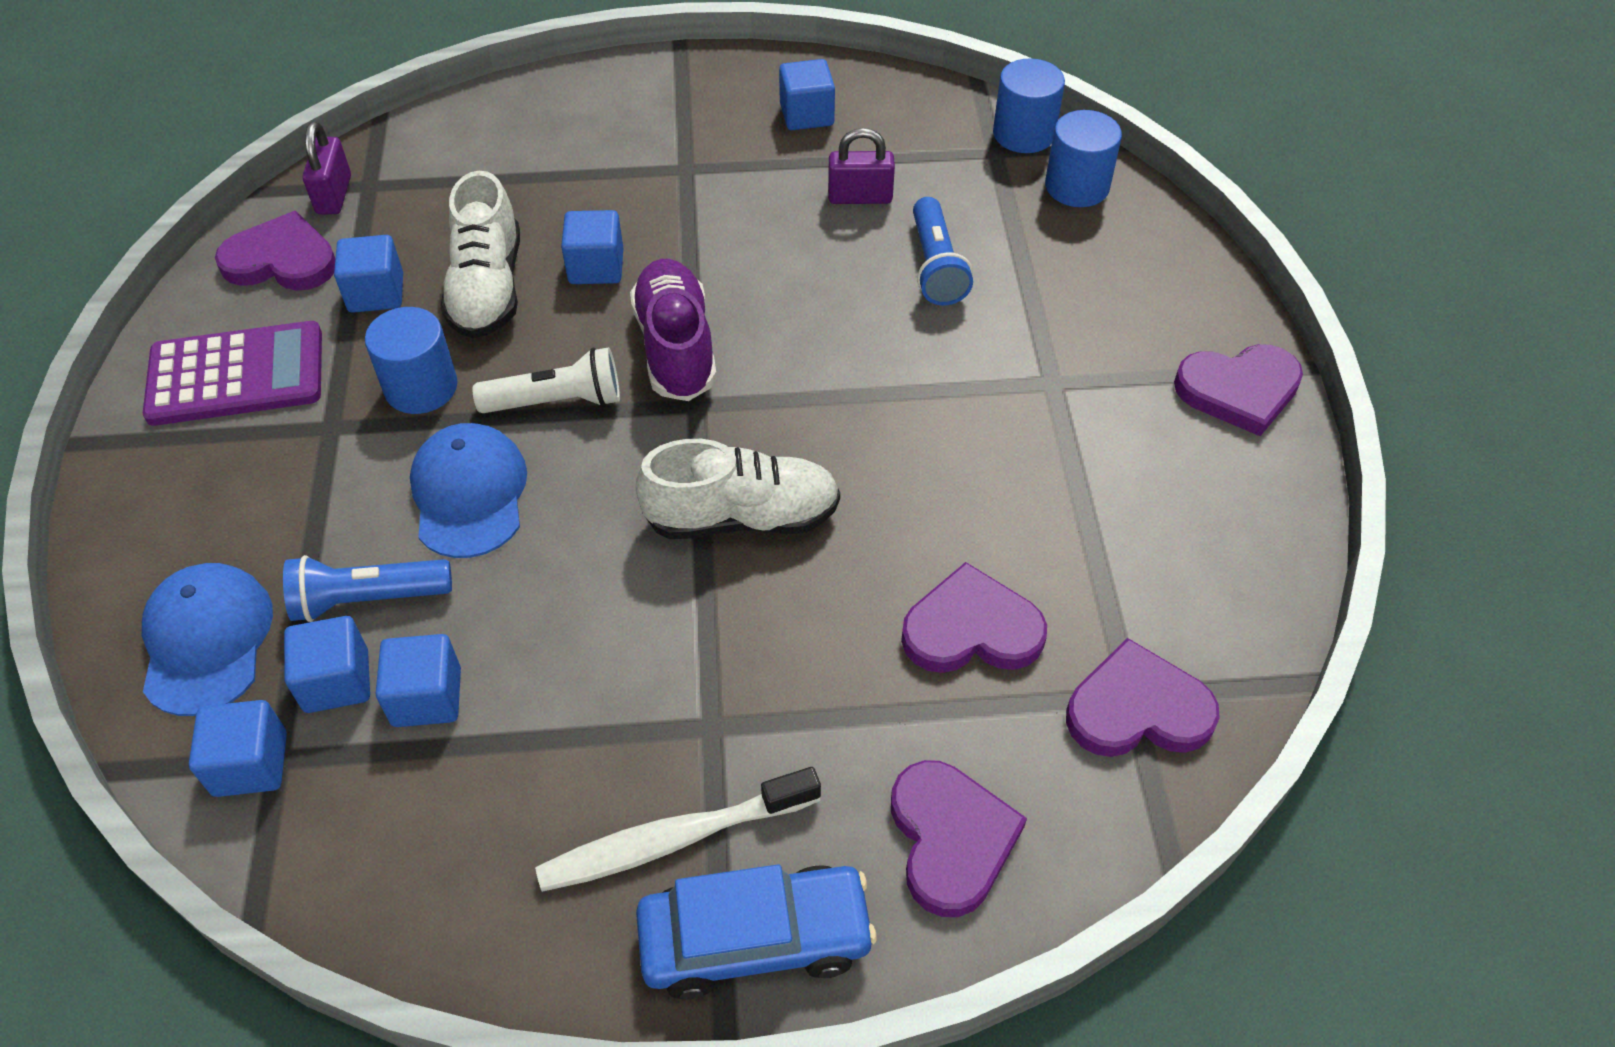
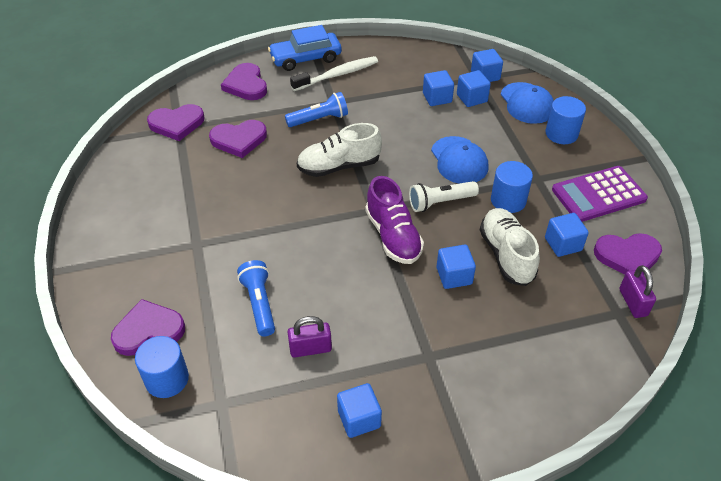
camera: 170 degrees right, 5 degrees down
(368, 599) = (477, 122): blue flashlight -> blue flashlight (319, 119)
(1023, 134) = (199, 424): blue cylinder -> blue cylinder (561, 134)
(1239, 390) = (99, 252): purple heart -> purple heart (148, 330)

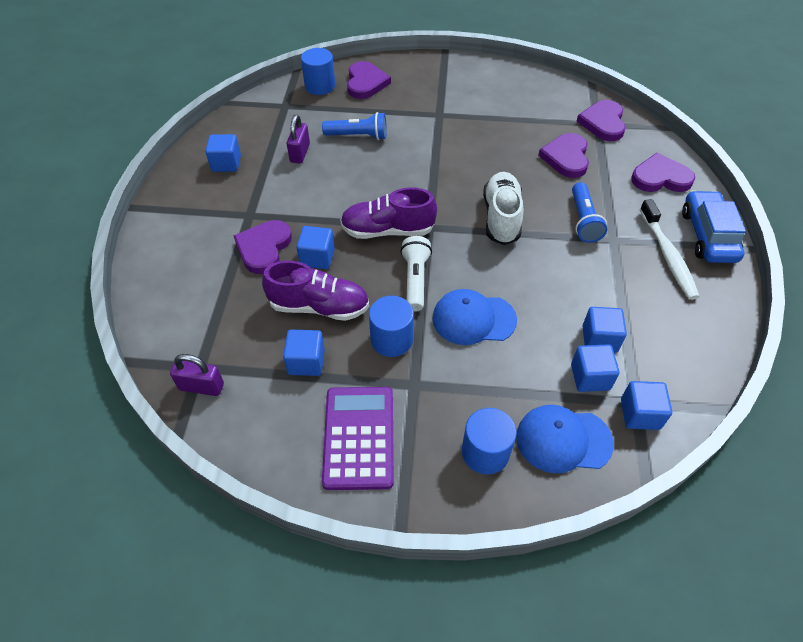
camera: 110 degrees right, 5 degrees up
(506, 255) = (319, 306): white shoe -> purple shoe
(627, 256) = (257, 416): purple heart -> purple heart (264, 248)

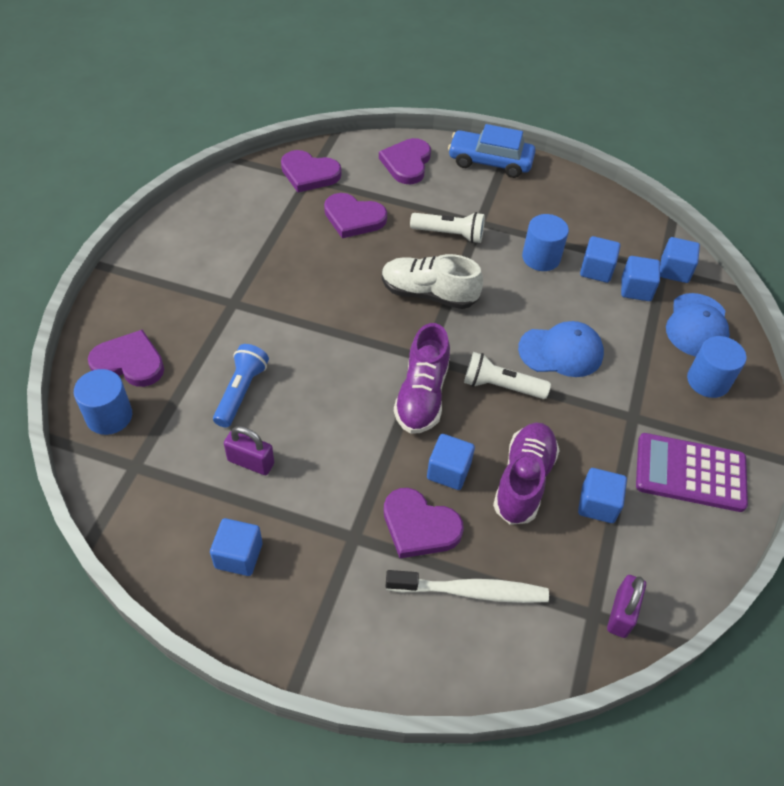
camera: 80 degrees left, 0 degrees up
(391, 339) = (577, 423): blue cylinder -> blue cylinder (541, 258)
(473, 319) = (561, 351): blue cap -> blue cap turned 105 degrees counterclockwise
(583, 220) = (449, 234): blue flashlight -> white flashlight
(668, 256) = (508, 194): white toothbrush -> white toothbrush (471, 591)

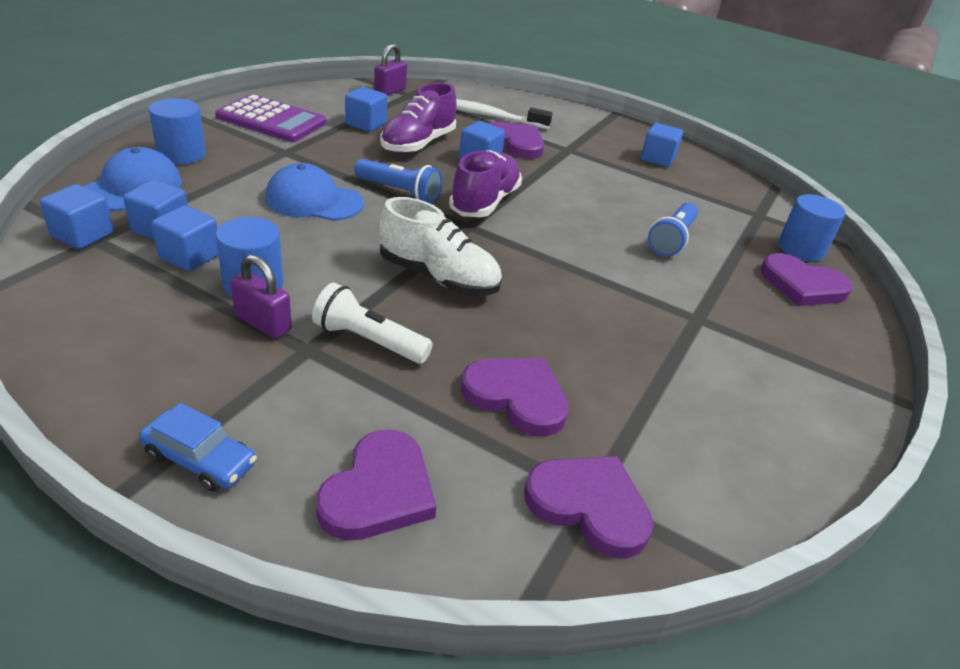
camera: 170 degrees left, 15 degrees down
(251, 462) = (655, 197): purple padlock -> purple padlock (263, 323)
(490, 162) = (200, 459): blue car -> blue car, size x0.63
(501, 386) = (399, 192): white flashlight -> blue flashlight

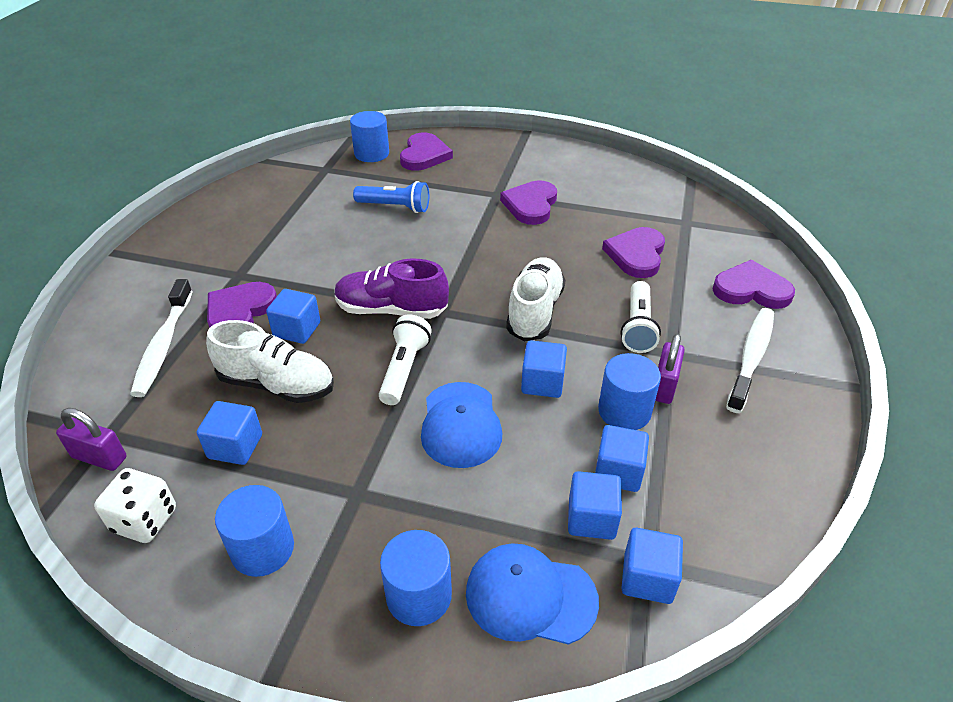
camera: 100 degrees left, 5 degrees up
(200, 459) = (798, 364): blue car -> none
(248, 416) = (751, 357): none -> white toothbrush
(271, 120) = (262, 549): purple calculator -> blue cylinder
(327, 96) = (145, 520): none -> white dice
(399, 192) = (404, 369): blue flashlight -> white flashlight
(418, 144) = (277, 384): purple shoe -> white shoe
(589, 506) = (693, 222): purple heart -> purple heart (531, 205)
(657, 159) = (236, 220): blue cube -> blue cube (542, 383)

